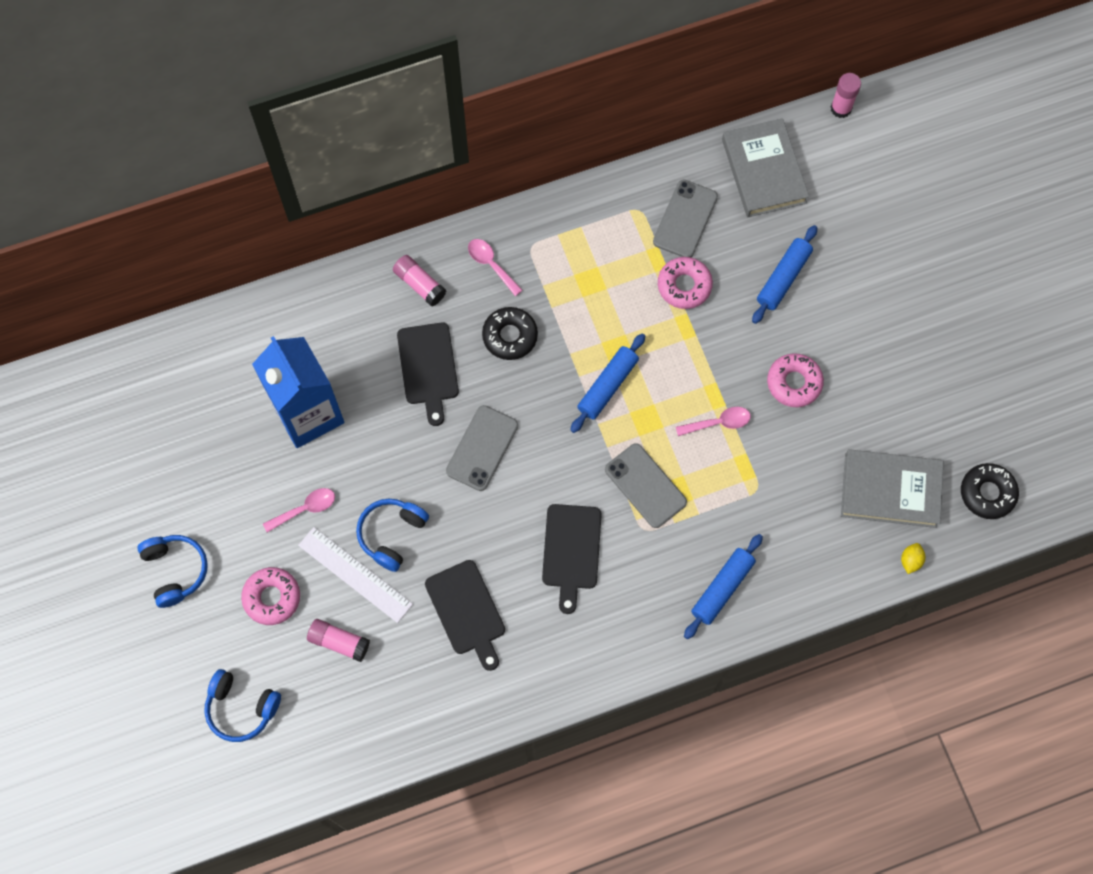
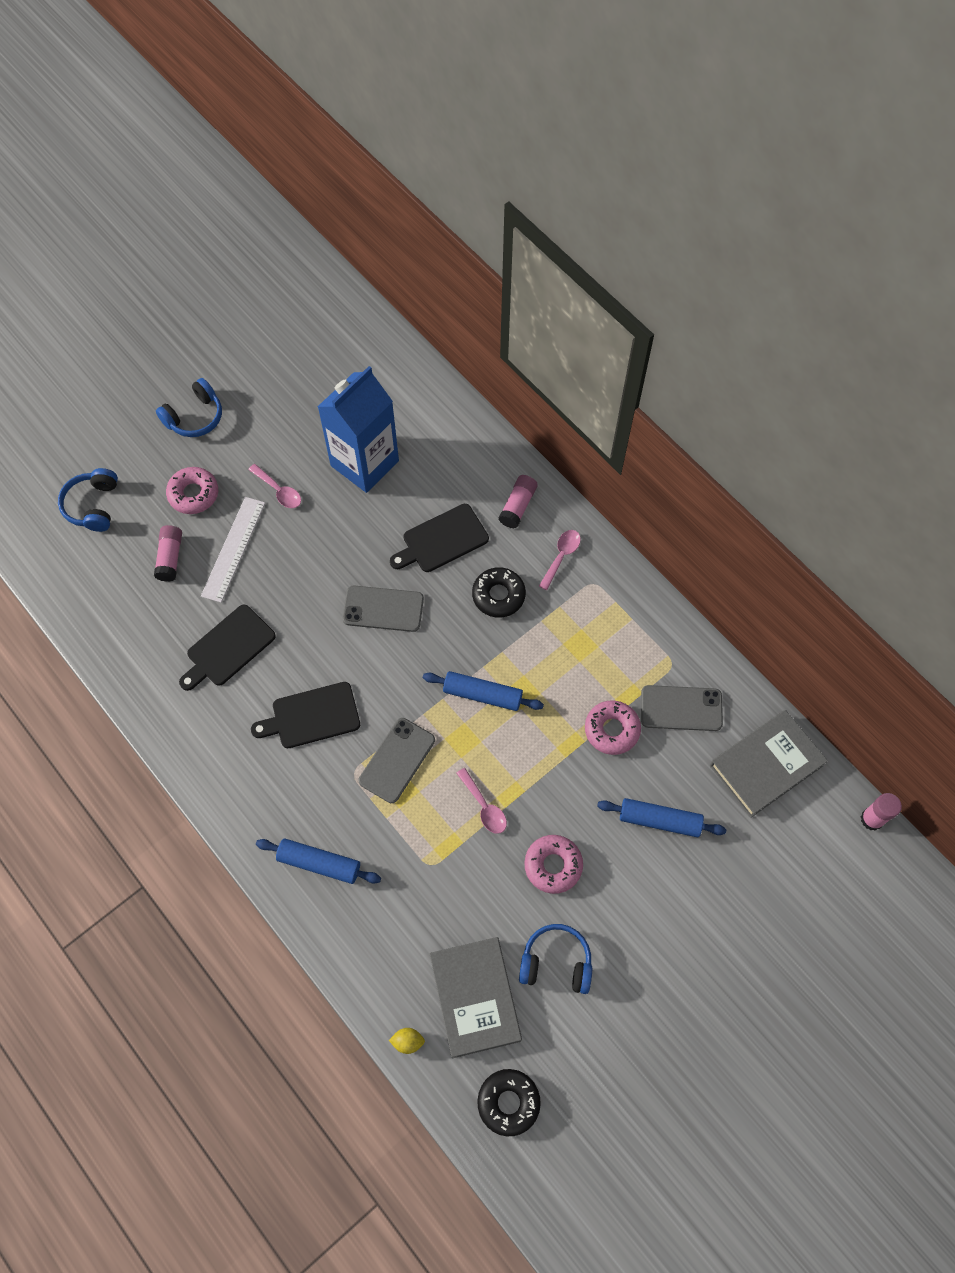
camera: 70 degrees right, 5 degrees down
(392, 534) = (278, 565): blue headphones -> blue headphones (556, 963)

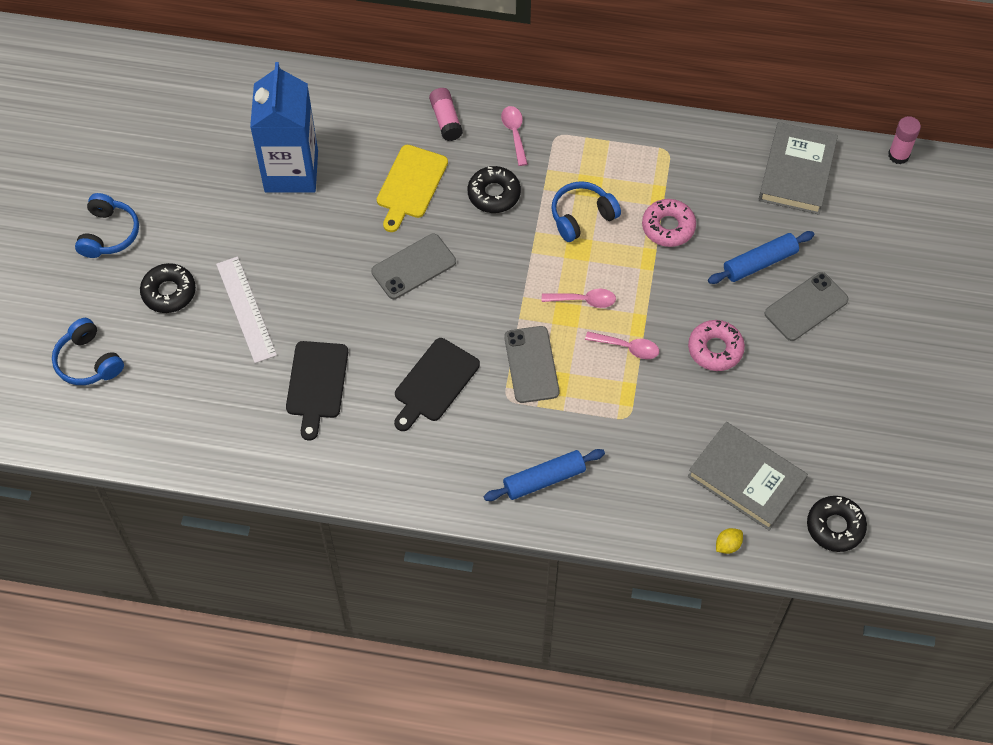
camera: 40 degrees left, 5 degrees down
(170, 558) = (198, 353): pink glue stick -> none
(193, 494) = (169, 292): pink donut -> black donut
(279, 491) = (240, 240): pink spoon -> pink spoon (584, 300)
(442, 540) = (410, 185): black cutting board -> yellow cutting board
(482, 694) = (550, 272): blue rolling pin -> none
(556, 963) = (779, 411): blue headphones -> blue headphones (582, 217)
(681, 708) = (703, 176): grey phone -> grey phone (806, 307)

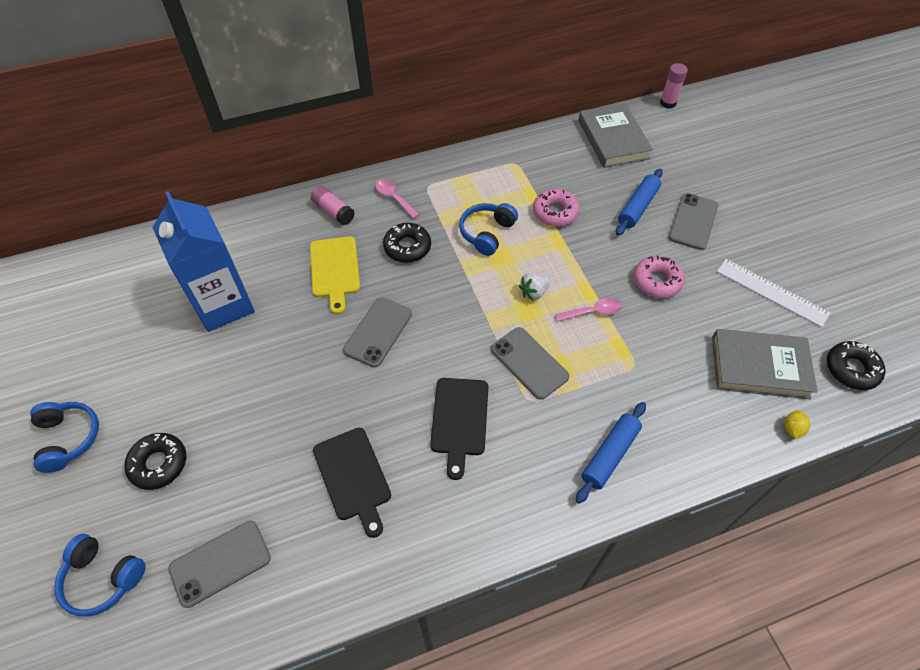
camera: 30 degrees left, 5 degrees down
(178, 396) = (220, 563): none -> grey phone
(246, 309) = (245, 442): white ruler -> white ruler (771, 292)
(584, 300) = (533, 292): pink spoon -> white strawberry

